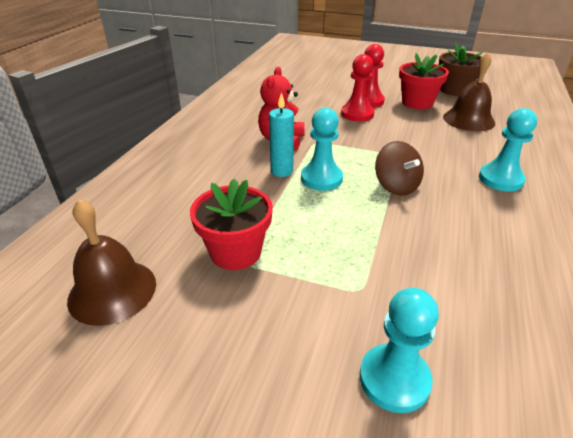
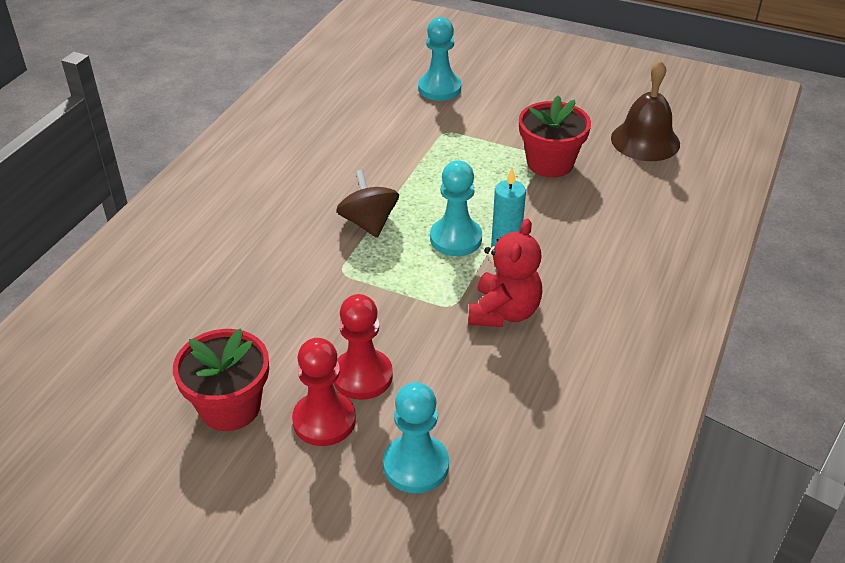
camera: 175 degrees left, 5 degrees up
(455, 90) = (117, 452): brown flower pot -> none
(468, 120) = (175, 346): brown bell -> none
(500, 179) = (236, 225): turquoise pawn -> turquoise pawn (416, 465)

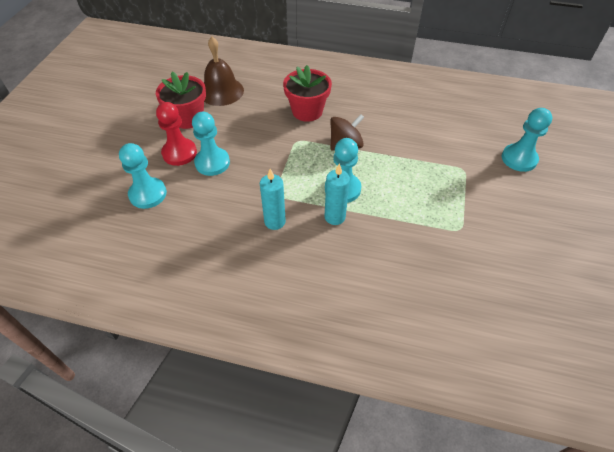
camera: 80 degrees right, 10 degrees up
(362, 376) = (212, 163): red pawn -> turquoise pawn
(504, 312) = (275, 221): red teddy bear -> turquoise candle
(550, 163) = (452, 235): red flower pot -> red flower pot (307, 111)
(645, 141) = (520, 305): brown bell -> brown bell (221, 91)

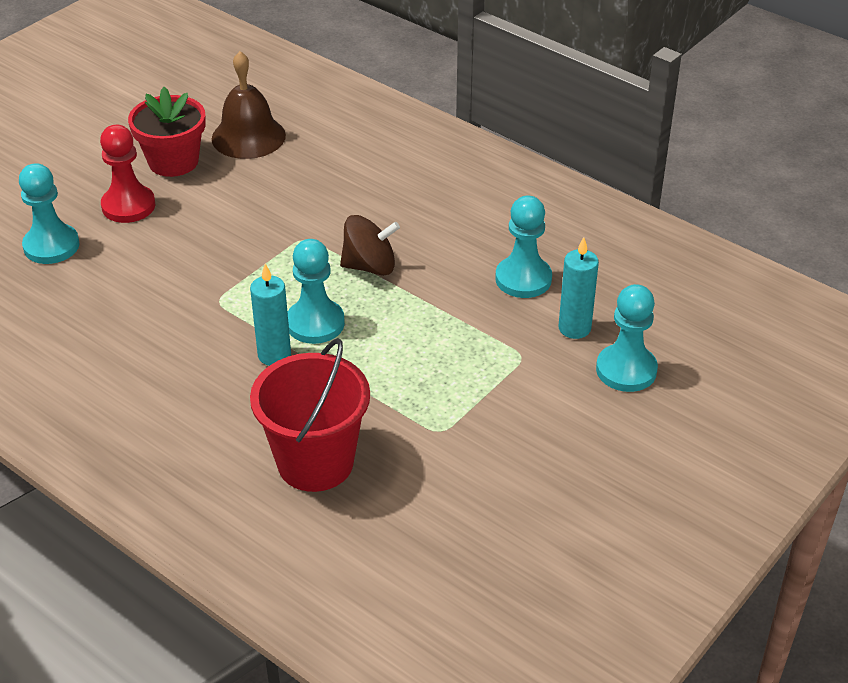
camera: 25 degrees right, 10 degrees down
(212, 163) = (163, 232): turquoise pawn -> turquoise pawn (523, 279)
(275, 221) = (189, 333): turquoise candle -> turquoise candle (574, 328)
(307, 111) = (352, 202): red flower pot -> none
(411, 277) = (315, 462): none -> red bucket

